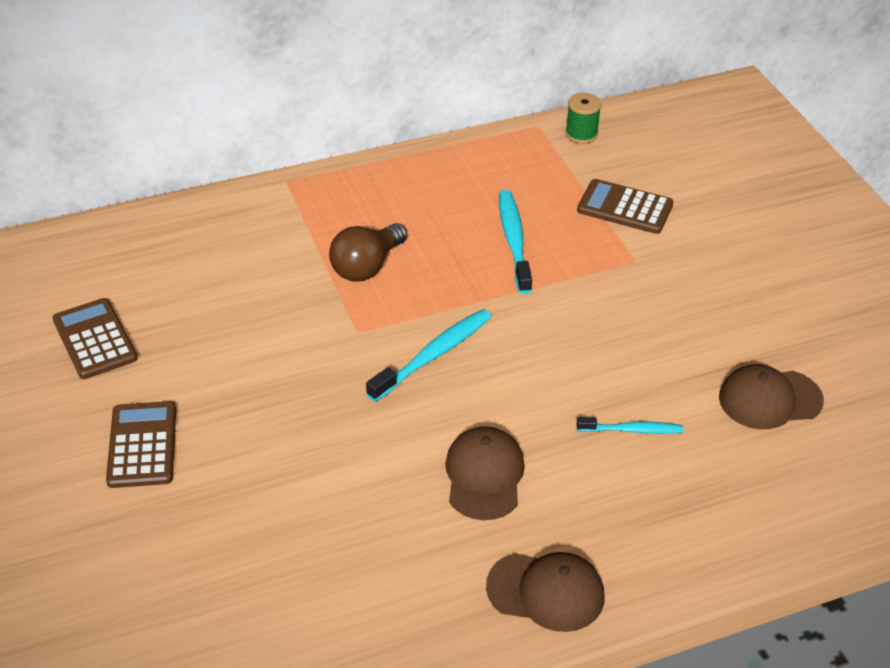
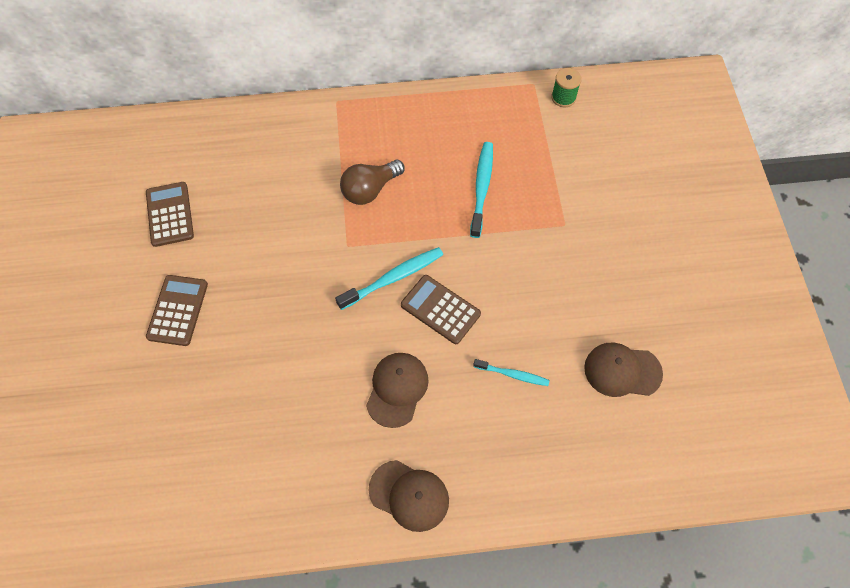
camera: 15 degrees right, 20 degrees up
(625, 207) = (573, 173): brown calculator -> brown calculator (440, 309)

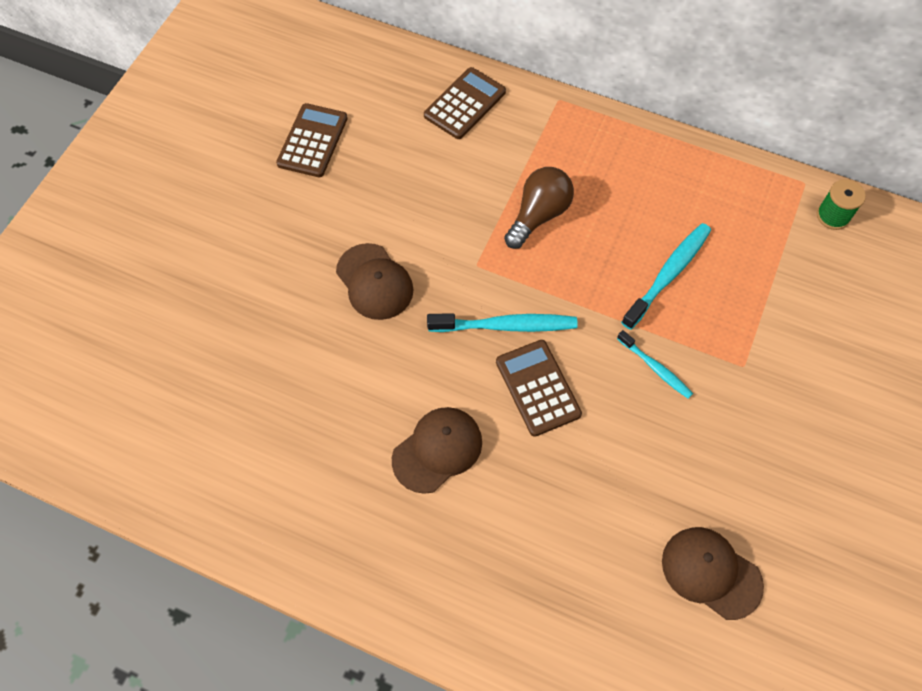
camera: 30 degrees right, 0 degrees up
(178, 310) = (262, 245): brown calculator -> brown calculator (465, 104)
(370, 189) = (538, 215): brown light bulb -> brown light bulb turned 135 degrees clockwise
(409, 495) = (382, 572): brown cap -> brown cap (374, 282)
(512, 374) = (577, 505): turquoise toothbrush -> turquoise toothbrush (655, 368)

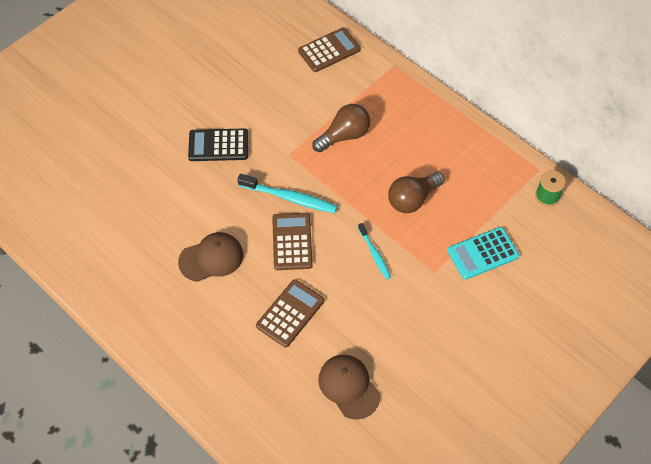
camera: 20 degrees right, 5 degrees down
(313, 141) = (219, 46): brown calculator -> brown calculator (290, 313)
(374, 282) = (218, 145): brown cap -> black calculator
(668, 274) = (412, 199): turquoise toothbrush -> brown light bulb
(792, 320) = (483, 253): none -> turquoise calculator

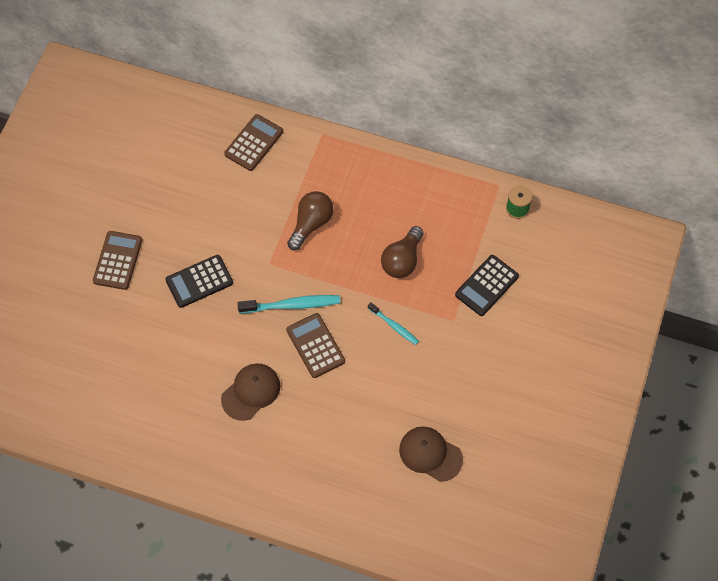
camera: 25 degrees left, 5 degrees up
(290, 313) = (347, 412): brown calculator -> brown calculator (118, 260)
(483, 253) = (486, 285): turquoise calculator -> black calculator

